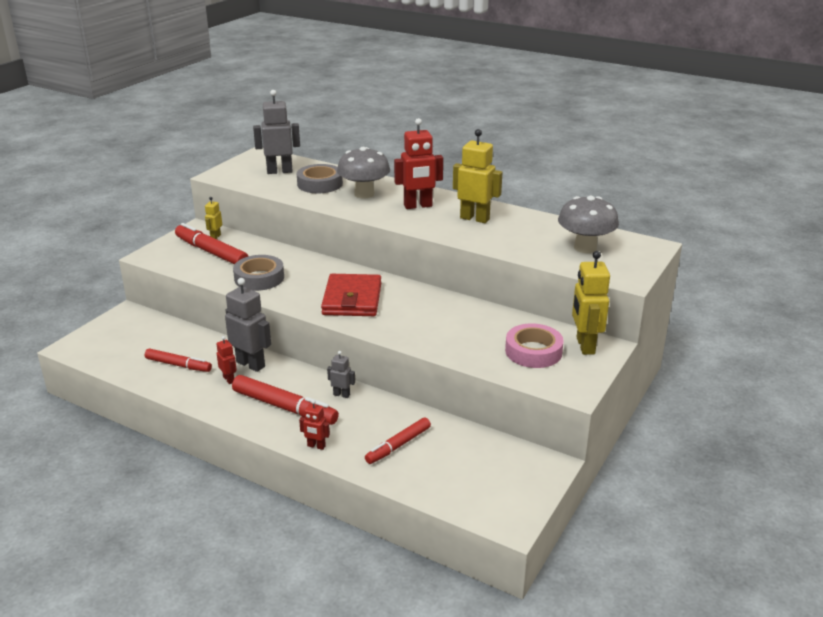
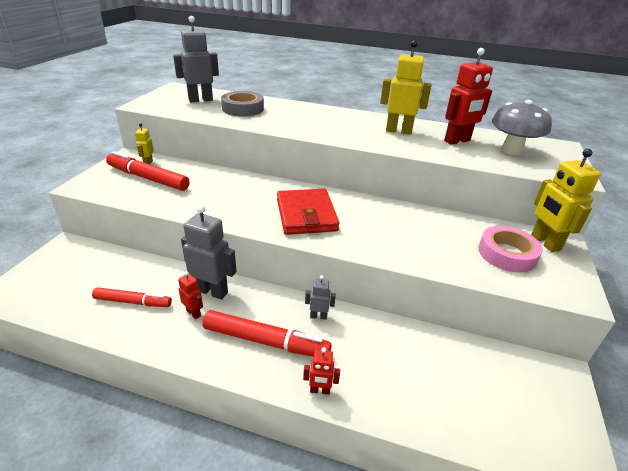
camera: 15 degrees left, 5 degrees up
(259, 278) = (205, 200): grey tape -> none
(364, 194) = (288, 115): grey mushroom -> none
(398, 445) = (405, 374): red marker -> none
(418, 206) = (342, 123): red robot -> red robot (457, 141)

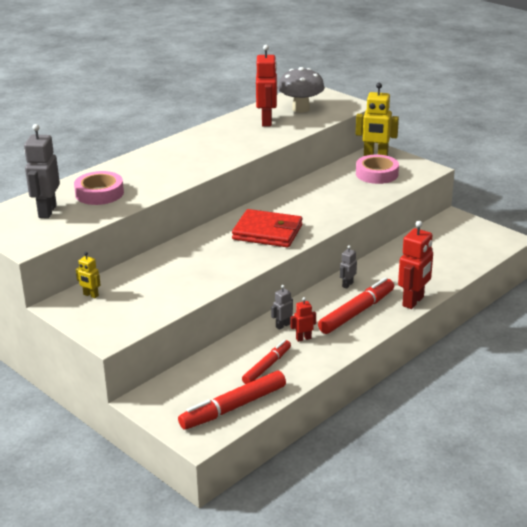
camera: 60 degrees left, 5 degrees down
(148, 178) = (127, 298): red marker -> red marker (233, 407)
(212, 291) = (282, 325): grey robot -> grey robot, size x0.51
(243, 109) = (99, 193): grey tape -> pink tape
(320, 390) = (413, 301): red robot -> red robot, size x1.96
(398, 131) = (226, 137): yellow robot -> none

